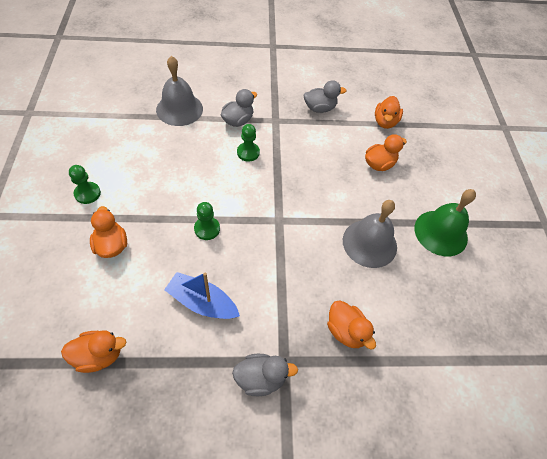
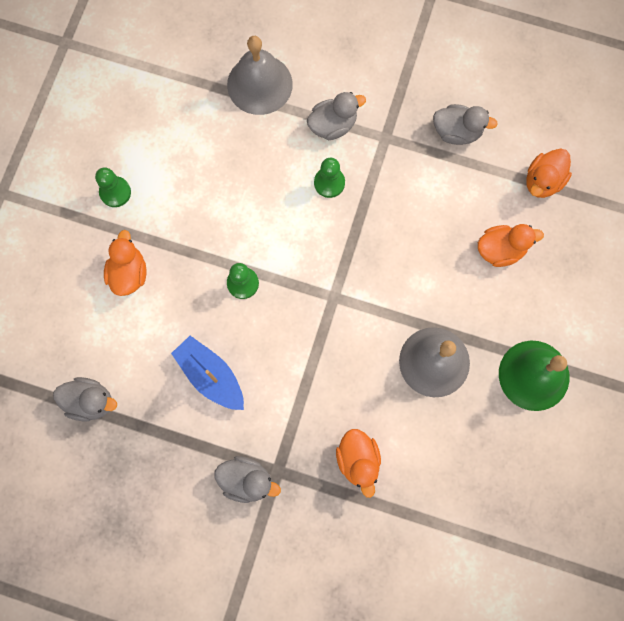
camera: 25 degrees right, 20 degrees up
(99, 355) = (90, 401): orange duck -> grey duck

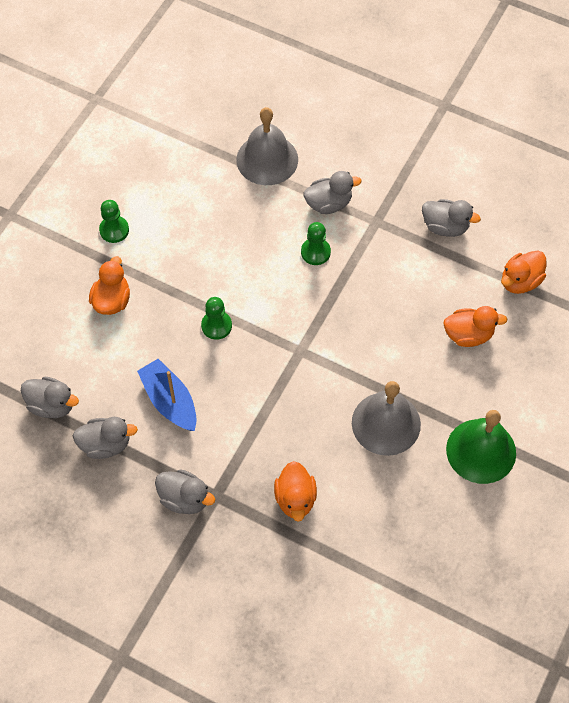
camera: 10 degrees right, 15 degrees down
(155, 435) = (105, 444): none -> grey duck

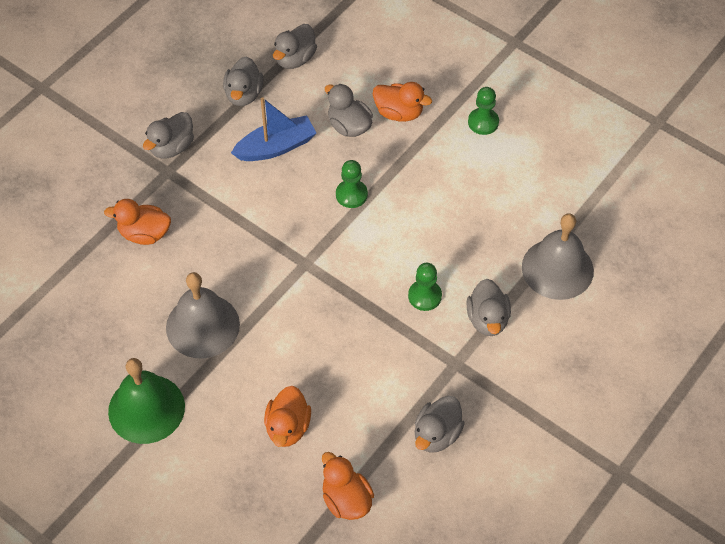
camera: 100 degrees right, 5 degrees down
(134, 341) = (349, 126): none -> grey duck

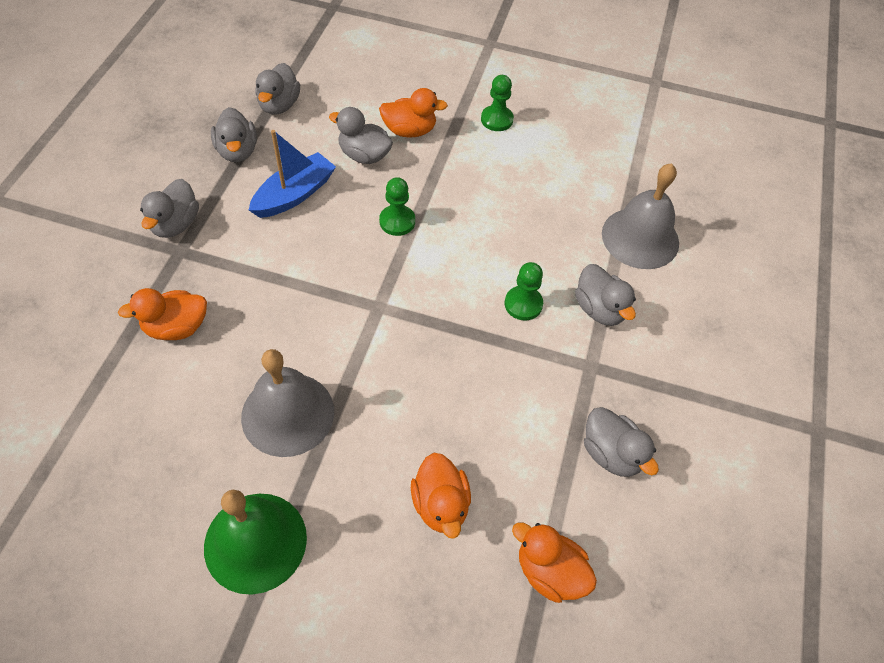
camera: 25 degrees left, 0 degrees up
(437, 434) = (611, 453): grey duck -> grey duck turned 45 degrees counterclockwise

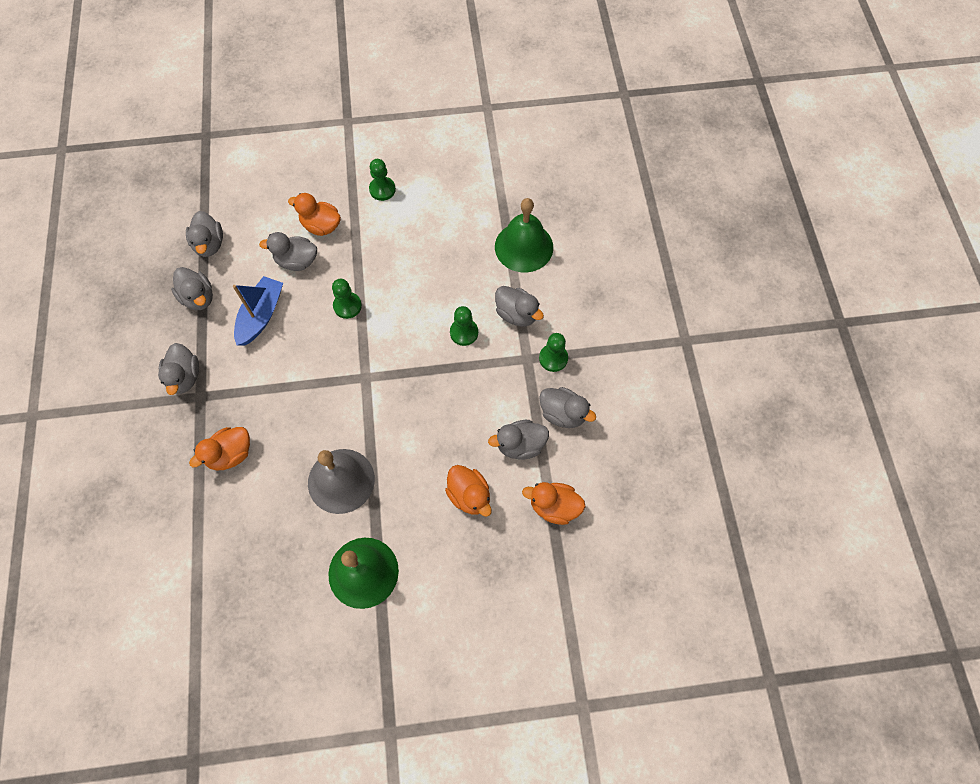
camera: 20 degrees left, 10 degrees up
(409, 130) = (321, 226): orange duck -> orange duck turned 135 degrees counterclockwise
(537, 469) = (520, 445): none -> grey duck
(626, 379) = (553, 358): none -> green pawn
(640, 238) = (524, 247): grey bell -> green bell

